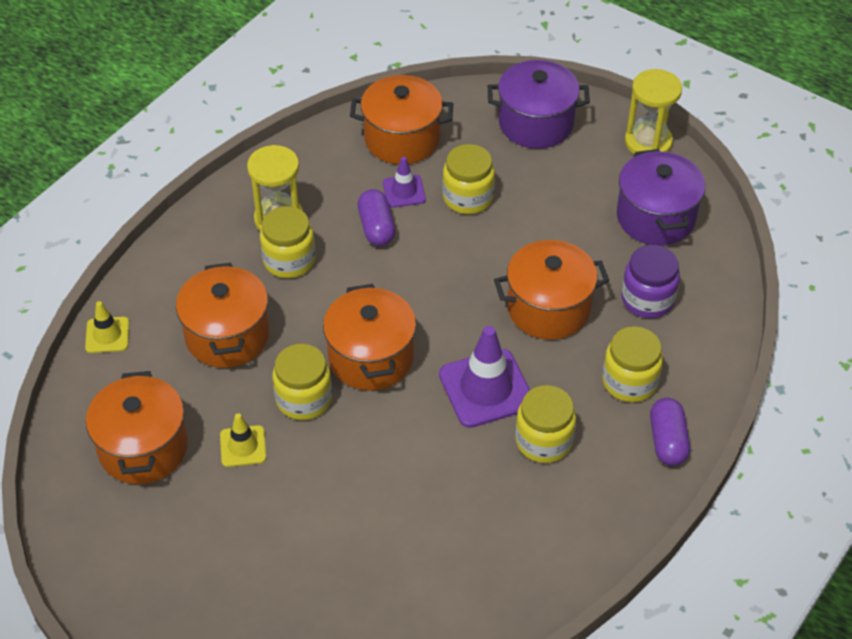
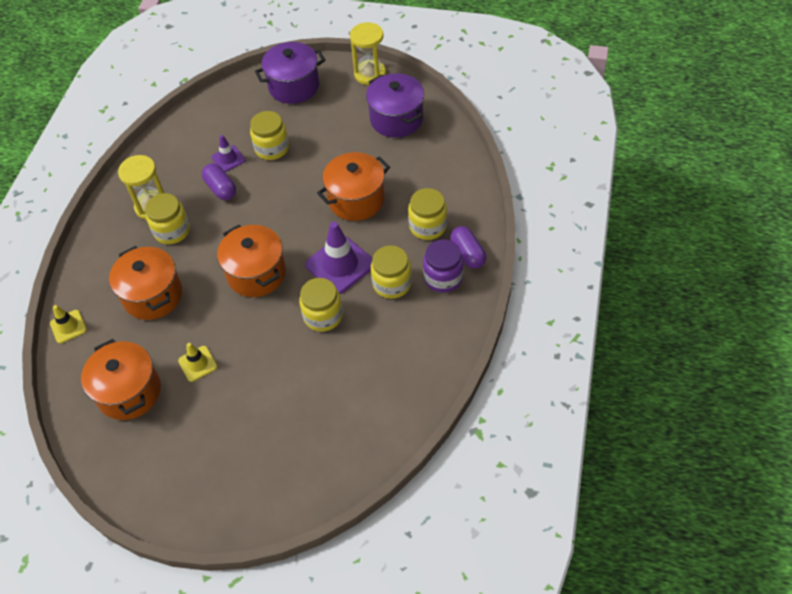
camera: 20 degrees left, 5 degrees up
(304, 399) = (224, 317): yellow jar -> yellow jar (323, 316)
(402, 139) = (211, 126): orange pot -> none
(647, 299) = (415, 171): purple jar -> purple jar (443, 278)

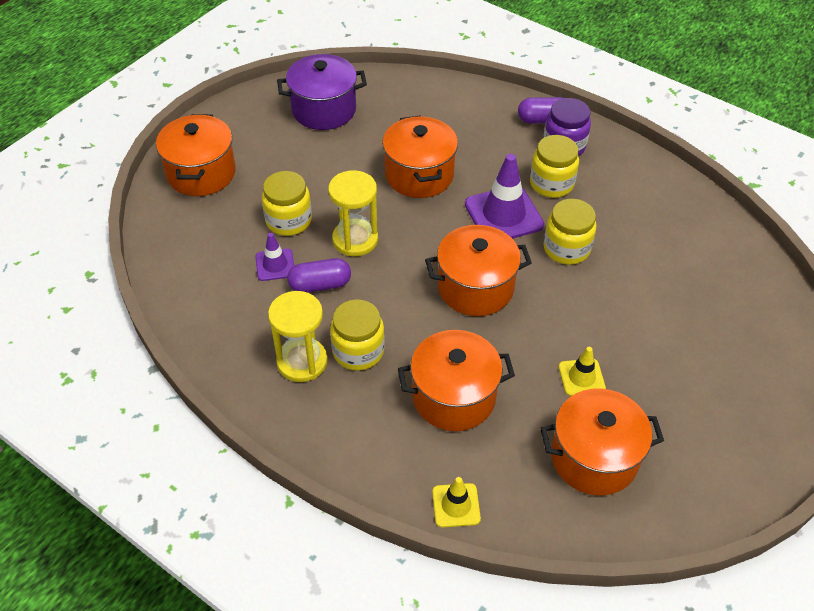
camera: 70 degrees left, 5 degrees down
(294, 86) = (201, 173): purple pot -> orange pot
(370, 74) = (237, 108): yellow hourglass -> yellow hourglass (355, 239)
(428, 226) = (491, 135): yellow jar -> none

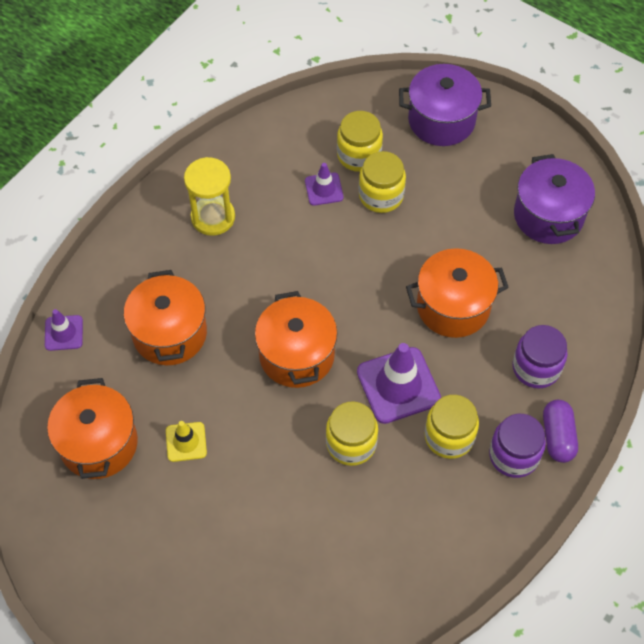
camera: 90 degrees right, 10 degrees up
(201, 173) = (441, 120): orange pot -> purple pot
(320, 285) = (300, 226): purple capsule -> none
(355, 239) = (358, 251): yellow hourglass -> none
(358, 351) = (223, 258): yellow jar -> yellow jar (359, 155)
(456, 505) = (64, 333): yellow traffic cone -> purple traffic cone
(480, 128) = (536, 368): none -> purple jar

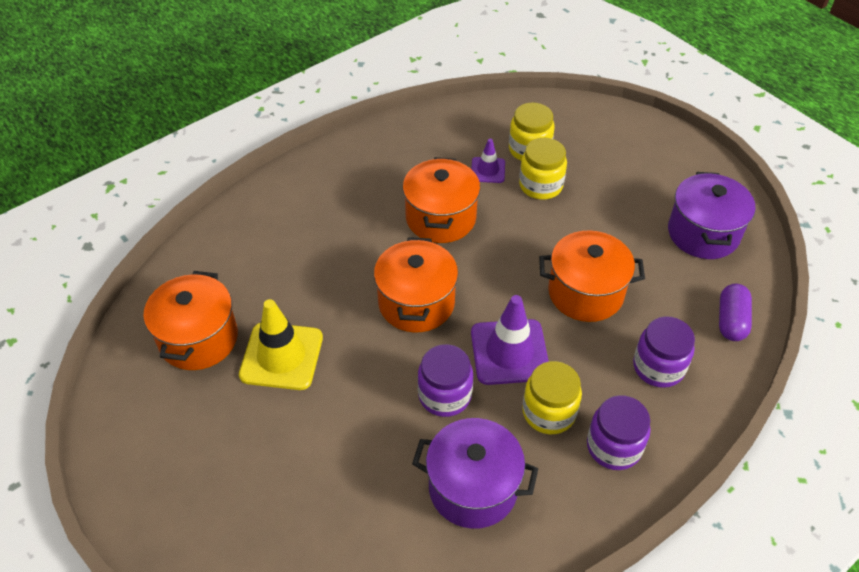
camera: 15 degrees right, 10 degrees down
(64, 333) = (206, 238): purple traffic cone -> none
(169, 333) = (302, 259): orange pot -> orange pot (440, 218)
(186, 442) = (281, 356): yellow traffic cone -> yellow traffic cone, size x1.82
(213, 217) = (377, 173): yellow hourglass -> none
(351, 443) = (444, 395): yellow jar -> purple jar
(441, 120) = (616, 136): purple pot -> purple pot (473, 488)
(557, 436) = (666, 439): purple capsule -> purple capsule (731, 321)

